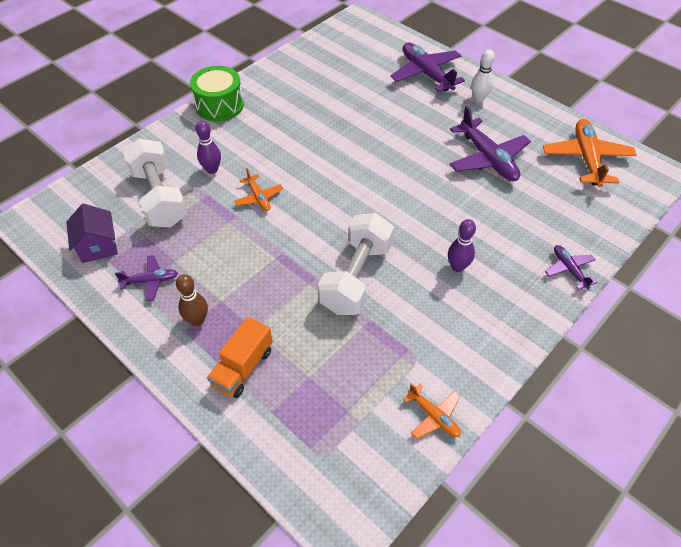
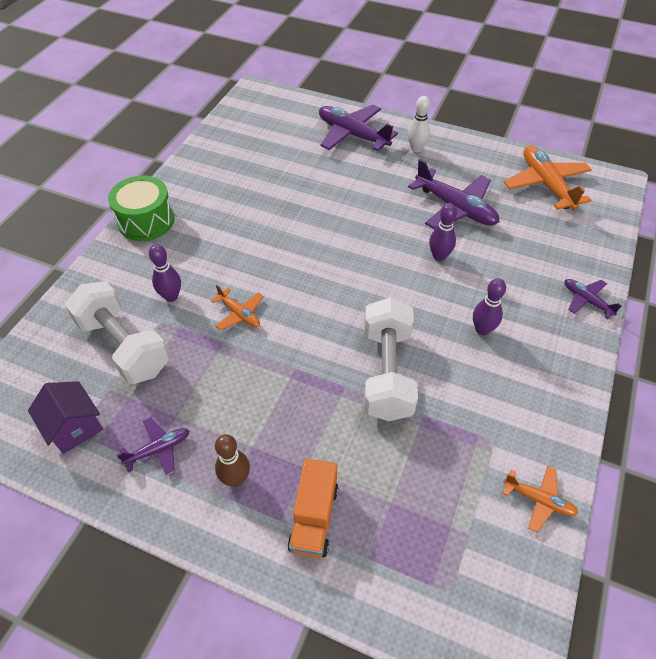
camera: 20 degrees left, 0 degrees up
(451, 196) = (439, 256): none -> purple bowling pin

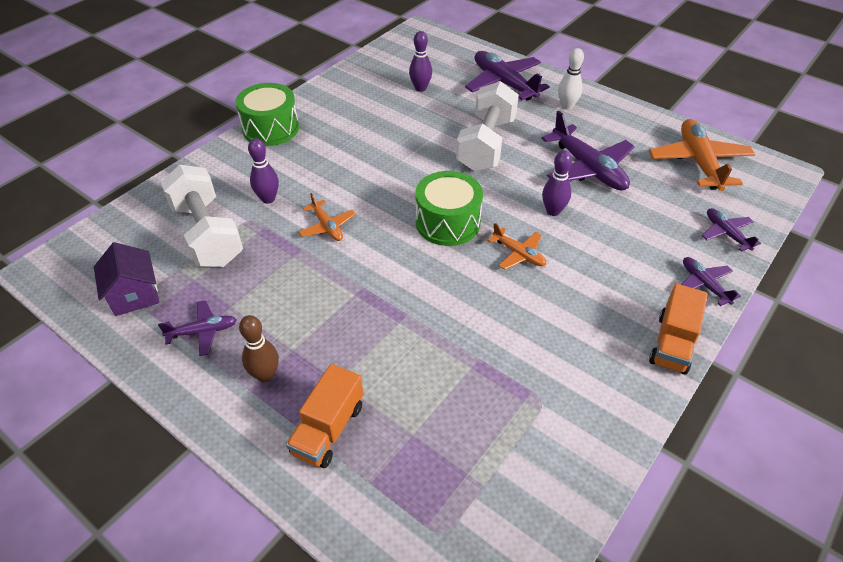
camera: 15 degrees right, 5 degrees down
(350, 287) = (447, 222): none -> green drum
(387, 372) = (455, 310): white dumbbell -> white dumbbell (486, 145)
(482, 329) = (574, 290): purple bowling pin -> purple bowling pin (420, 88)
(539, 500) = (575, 471): orange plane -> orange plane (519, 254)
(579, 361) = (672, 343): none -> orange truck
(589, 248) = (726, 233): none -> purple plane

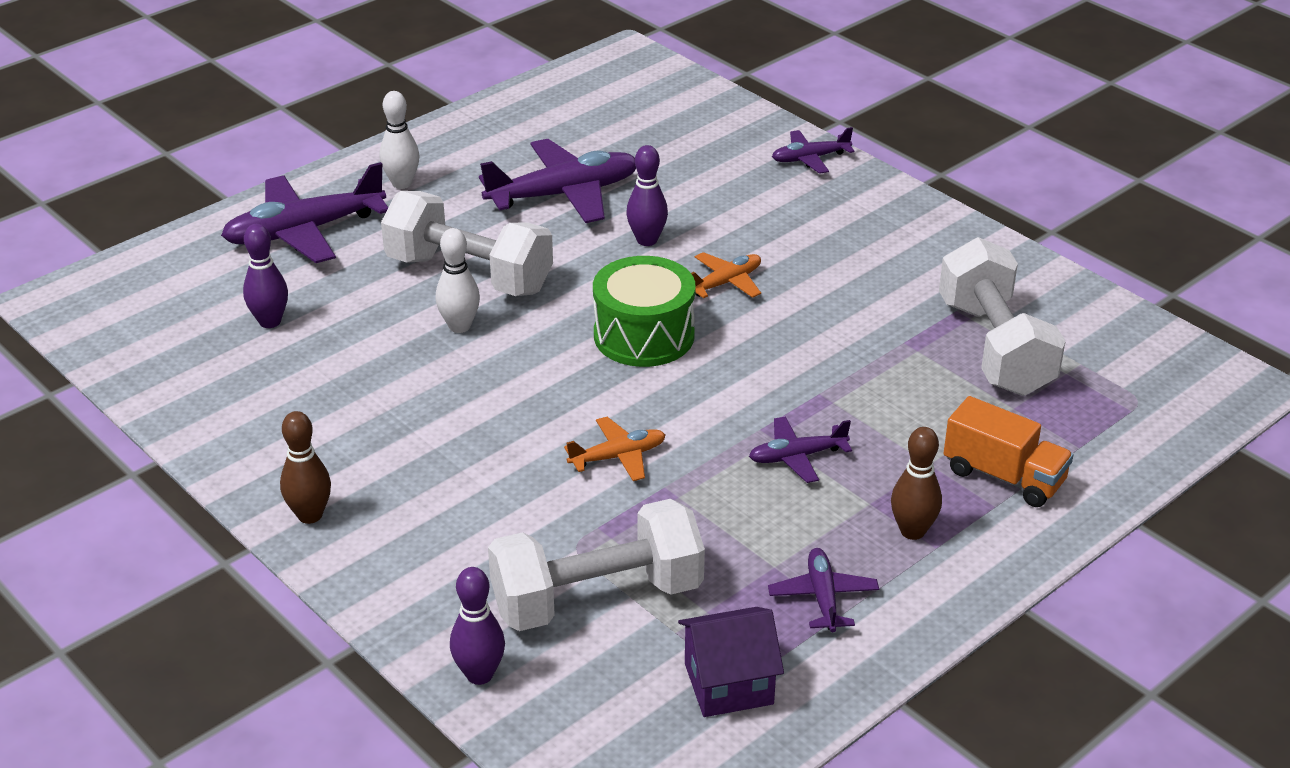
camera: 80 degrees left, 10 degrees down
(268, 199) = (525, 522): purple bowling pin -> purple bowling pin (479, 674)
(271, 128) = (310, 515): green drum -> brown bowling pin
(435, 149) = (459, 326): none -> white bowling pin
(489, 419) = (994, 347): none -> white dumbbell
(672, 343) = (897, 200): orange truck -> none
(698, 162) = (583, 107): orange plane -> none
(726, 233) = (727, 122): purple plane -> purple plane (797, 457)

